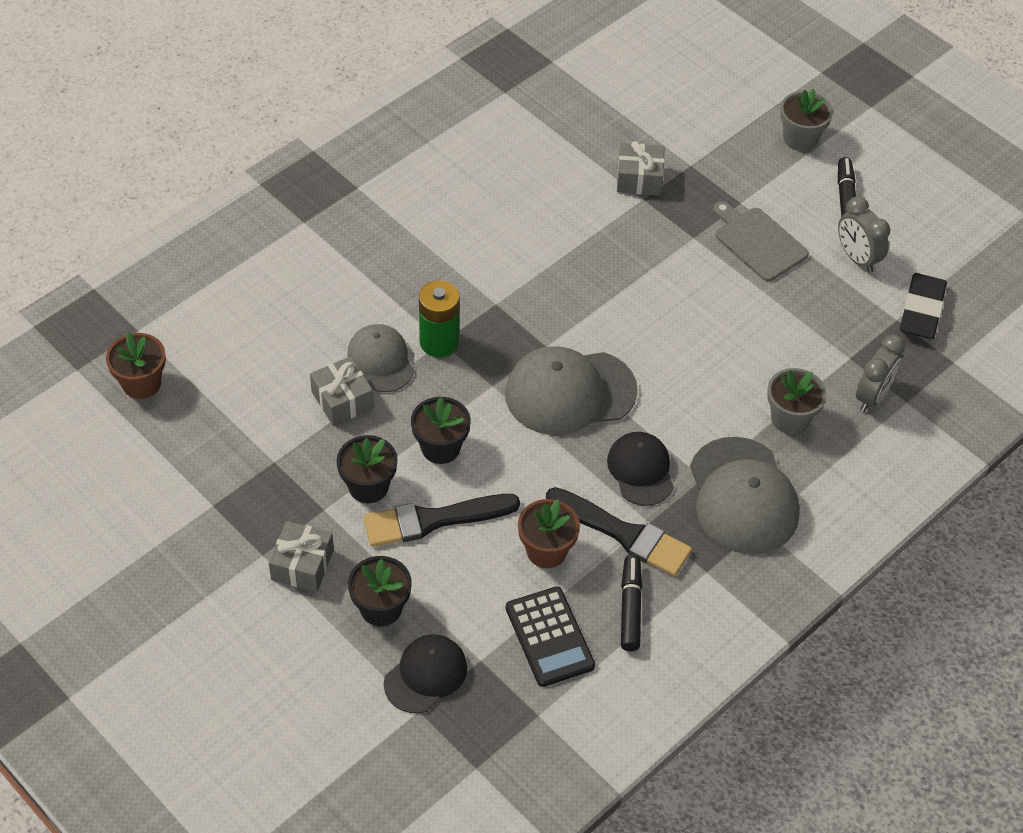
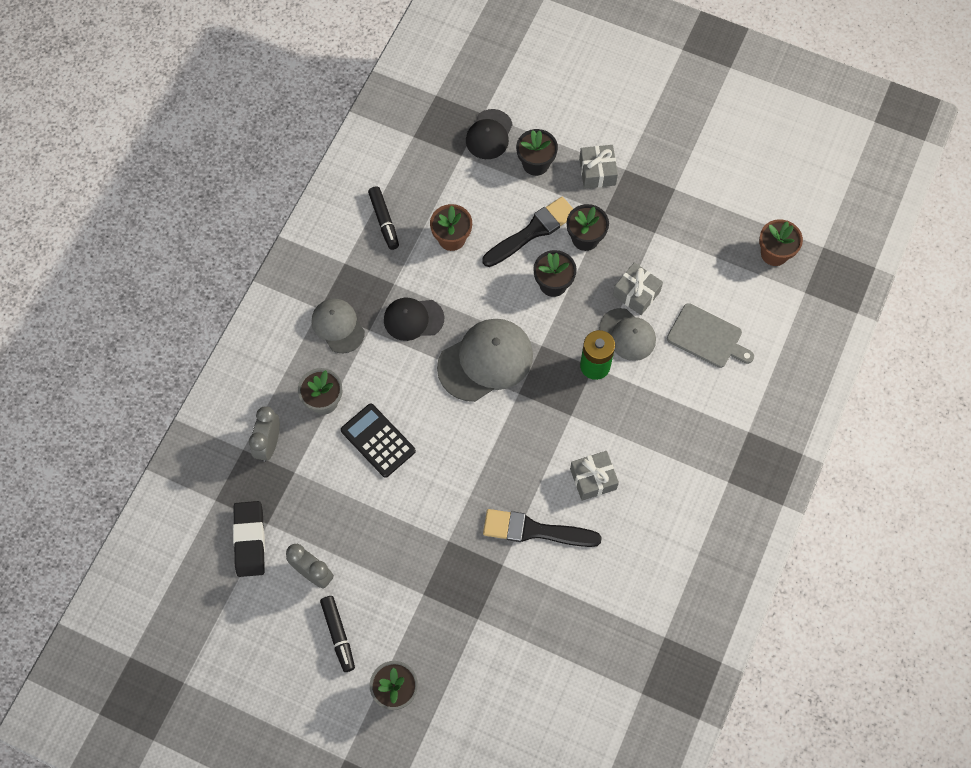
camera: 160 degrees right, 15 degrees up
(549, 637) = (426, 184): black calculator -> black calculator (378, 440)
(623, 534) = (407, 268): black brush -> black brush (535, 530)
(639, 179) = (513, 585): grey gift -> grey gift (593, 479)
(640, 470) = (413, 319): black cap -> black cap turned 120 degrees clockwise
(743, 496) = (338, 326): grey cap -> grey cap, size x0.62
(758, 242) = (396, 557): grey cutting board -> grey cutting board (707, 337)

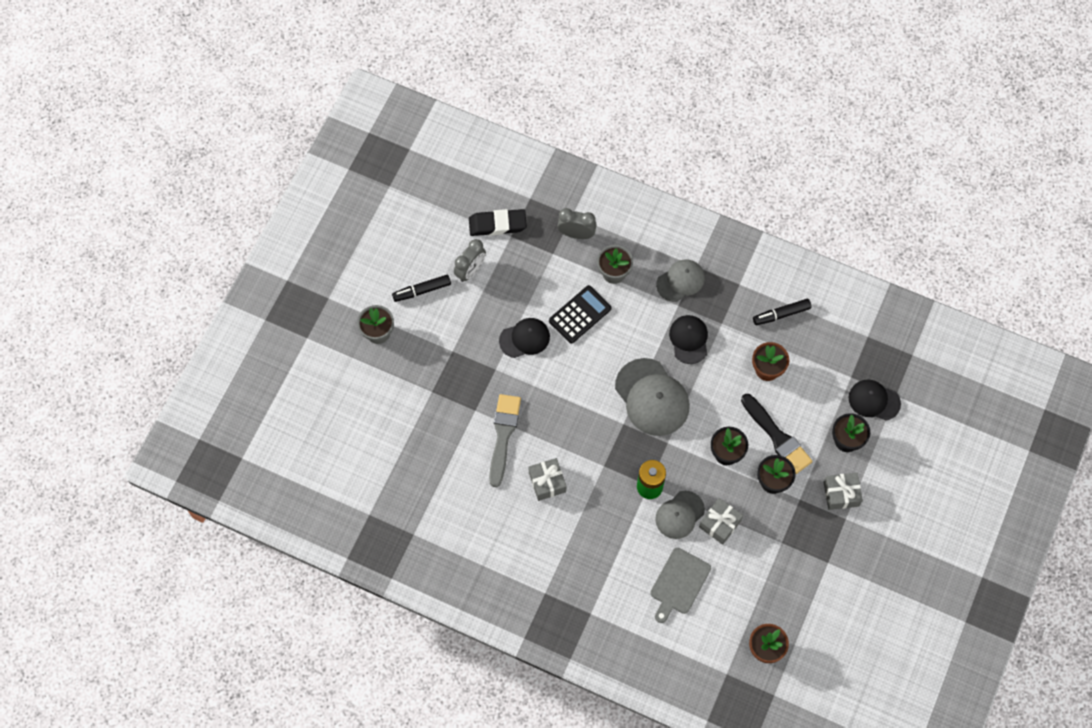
camera: 90 degrees right, 0 degrees up
(408, 506) = (524, 338): none -> black cap
(535, 530) = (503, 435): black brush -> grey brush

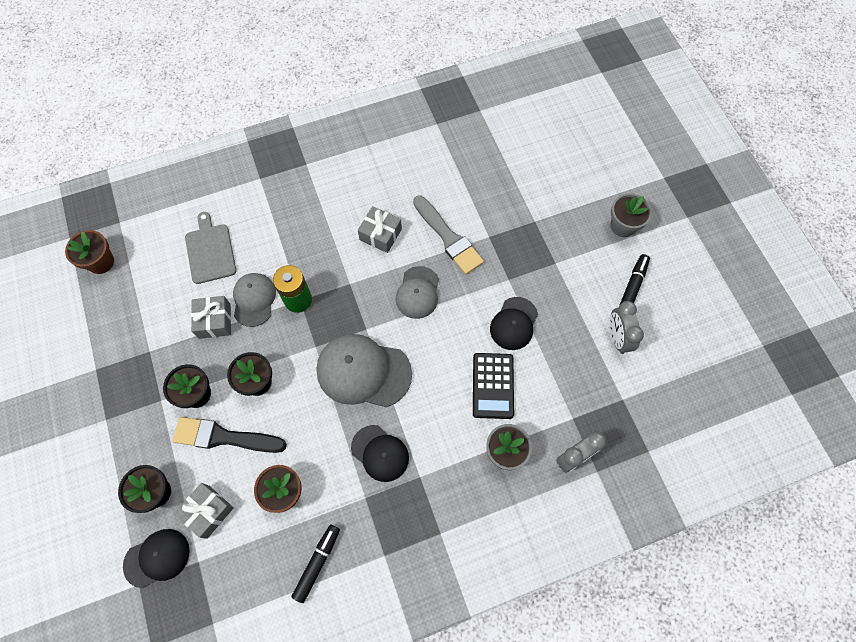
camera: 135 degrees right, 0 degrees up
(497, 224) = (645, 399): black eraser -> none
(680, 281) = (440, 503): grey cap -> grey cap (418, 292)
(841, 494) = (125, 437): grey gift -> grey gift (208, 511)

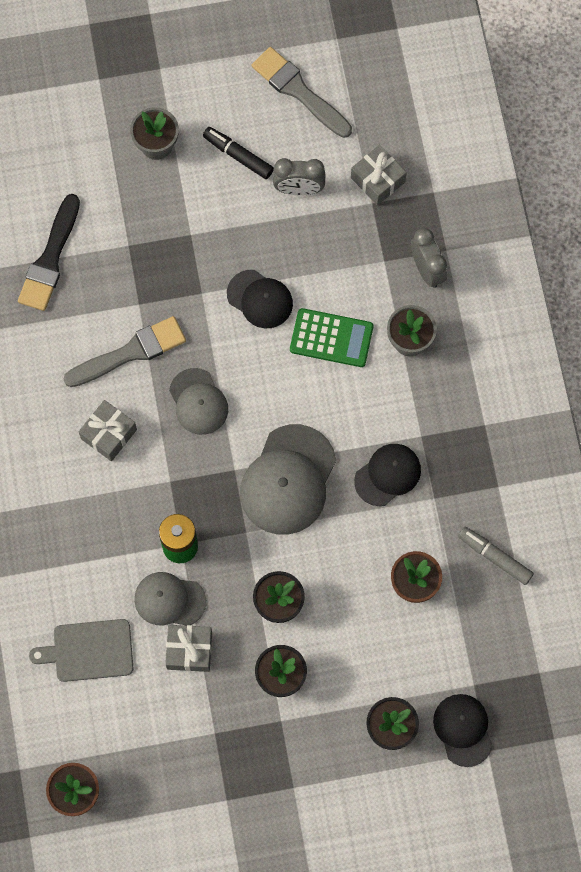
camera: 80 degrees left, 5 degrees up
(208, 511) = (421, 671): grey gift -> grey gift (378, 180)
(224, 437) = (339, 648): black brush -> black brush (50, 259)
(317, 563) = (495, 557): black marker -> grey marker
(418, 292) = (198, 402): grey cap -> grey cap turned 45 degrees clockwise
(493, 386) = (331, 338): black calculator -> green calculator
(704, 323) = (298, 91): none -> grey brush

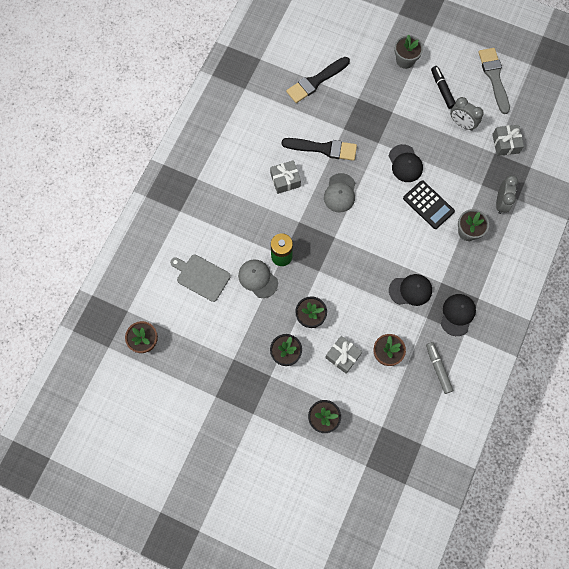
camera: 35 degrees right, 0 degrees up
(130, 352) = (323, 148): grey brush -> black brush
(189, 650) = (250, 310): grey gift -> grey gift (343, 356)
(288, 480) = (358, 259): grey cap -> none
(331, 338) = (428, 205): green calculator -> black calculator
(463, 729) = (360, 445): black cap -> black cap (457, 314)

